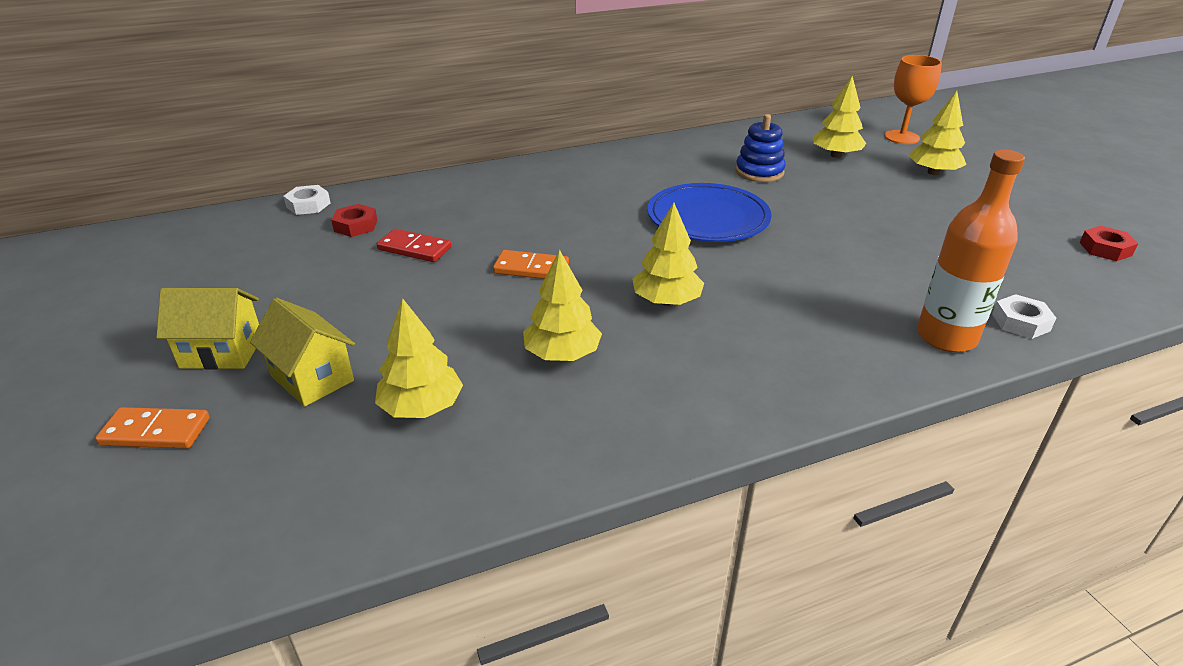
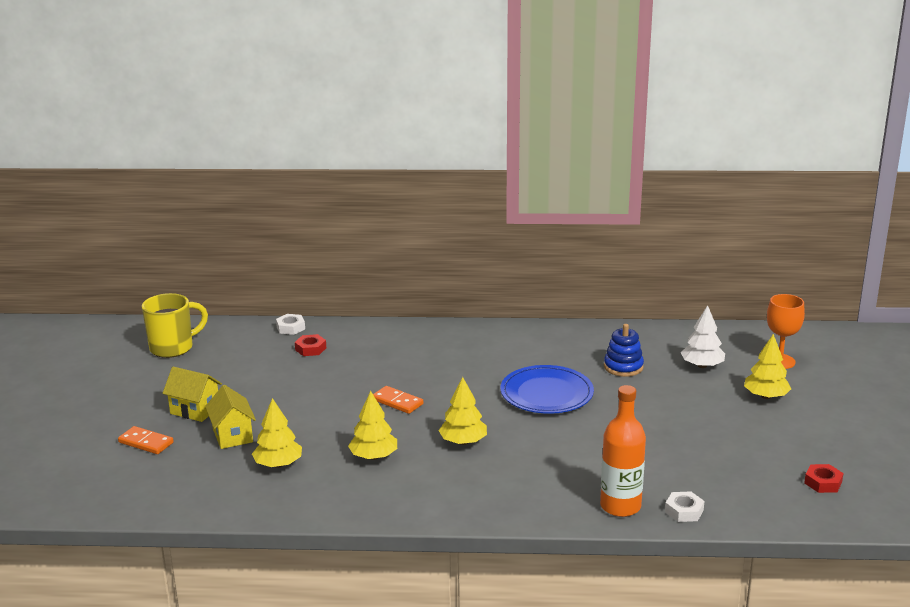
camera: 25 degrees right, 10 degrees down
(135, 265) = (173, 348): none -> yellow mug
(414, 248) = (336, 372): red domino -> none
(835, 155) = (702, 365): yellow tree -> white tree

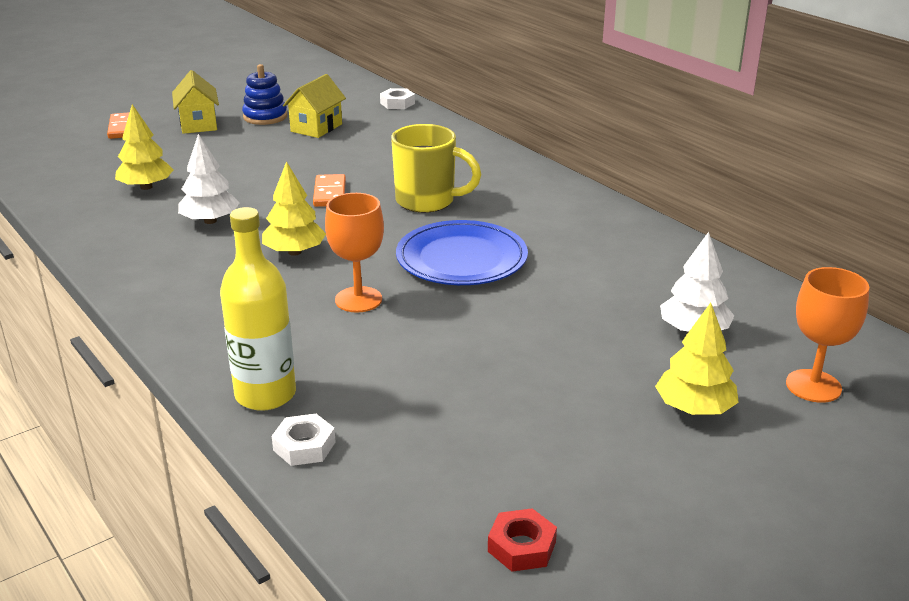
camera: 50 degrees right, 5 degrees up
(173, 348) = (291, 80): yellow mug -> yellow mug (427, 201)
(232, 435) = (174, 152): yellow house -> yellow house (316, 128)
(310, 349) = (372, 124): red nut -> none
(374, 456) = (210, 221): yellow tree -> white tree
(552, 442) = (358, 299): none -> orange goblet
(620, 506) = (265, 394): orange bottle -> yellow bottle
(623, 367) = (598, 281): blue stacking toy -> blue stacking toy (265, 117)

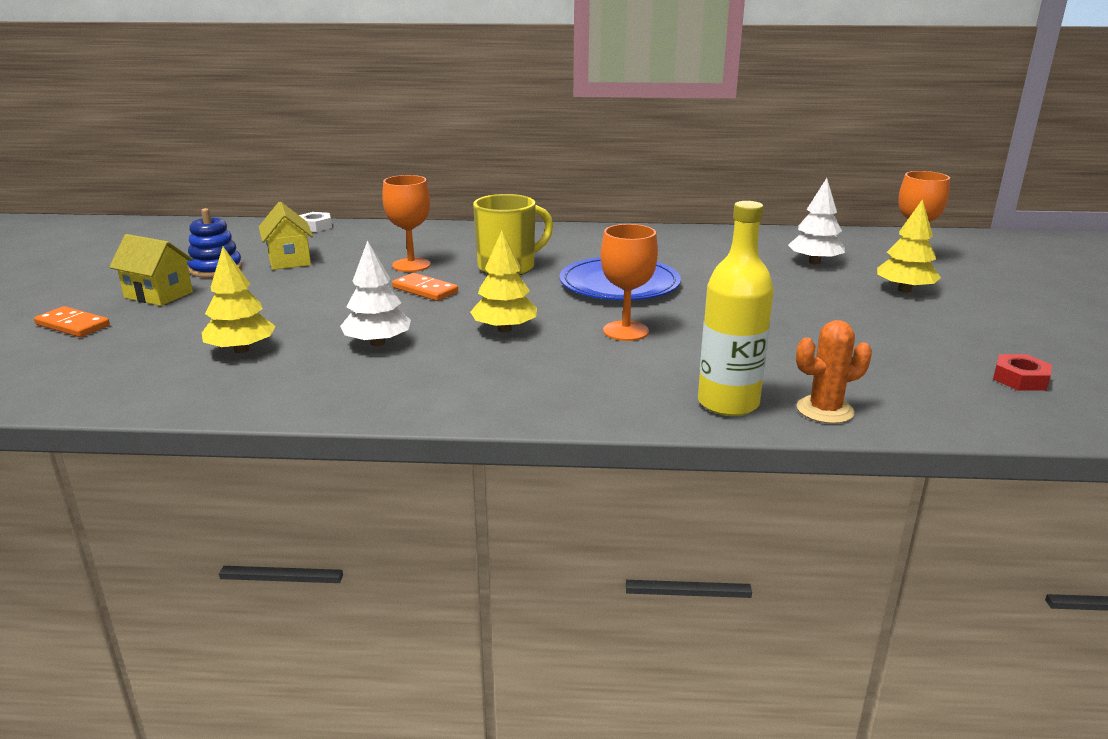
camera: 50 degrees left, 5 degrees down
(304, 446) = (825, 410): white nut -> orange cactus
(373, 167) = (411, 265): none -> orange goblet

